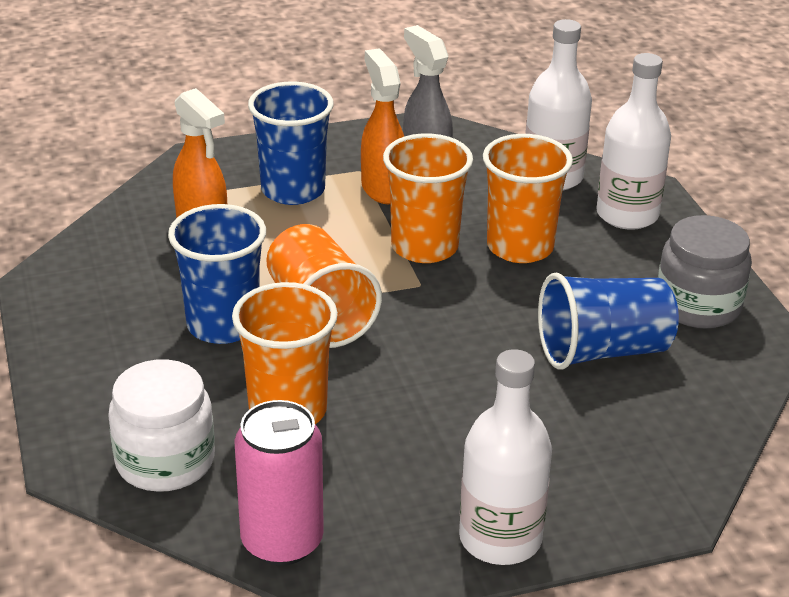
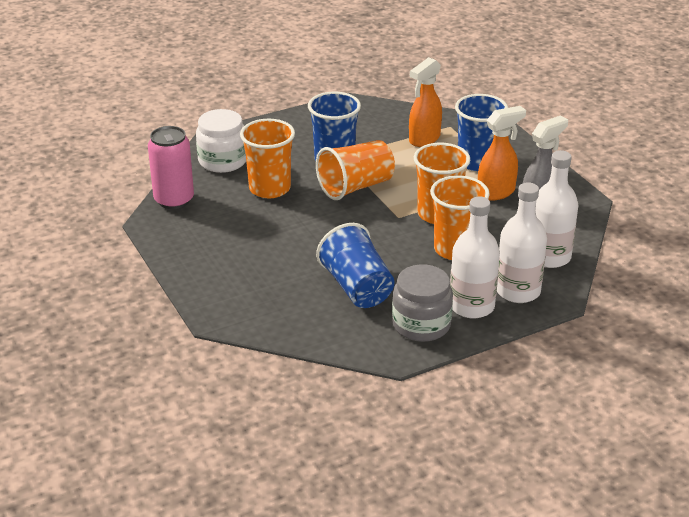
camera: 80 degrees right, 0 degrees up
(500, 538) = (187, 262): white bottle -> white bottle (471, 306)

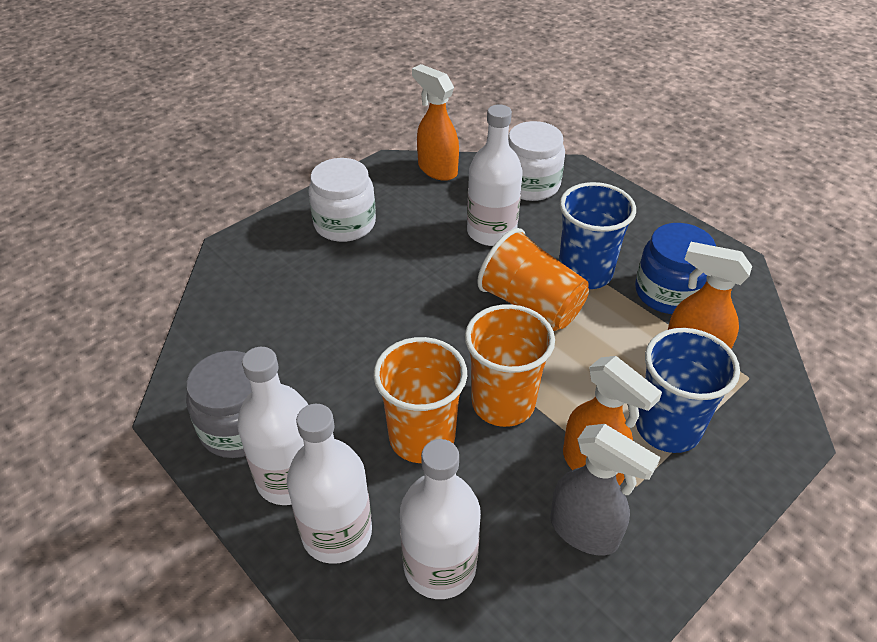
camera: 75 degrees right, 10 degrees up
(174, 200) = (437, 169): pink can -> orange spray bottle
(220, 255) = (345, 224): none -> white jar
(269, 188) = (491, 232): orange cup -> white bottle
(357, 288) = (308, 348): blue cup -> none
(368, 134) = (668, 292): none -> blue jar

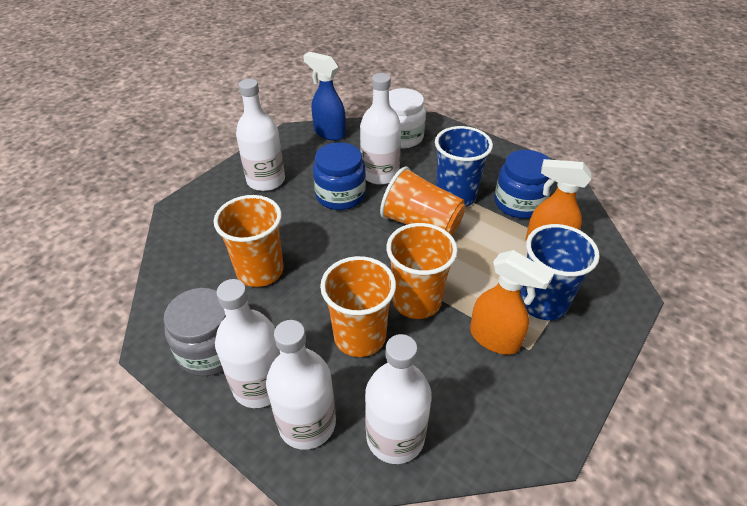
camera: 10 degrees left, 0 degrees up
(316, 338) = (260, 271): none -> orange cup
(345, 224) = (266, 180): white jar -> white bottle
(434, 254) = (340, 195): none -> blue jar
(437, 169) = (329, 133): orange spray bottle -> blue spray bottle
(585, 531) = (500, 390): grey spray bottle -> none

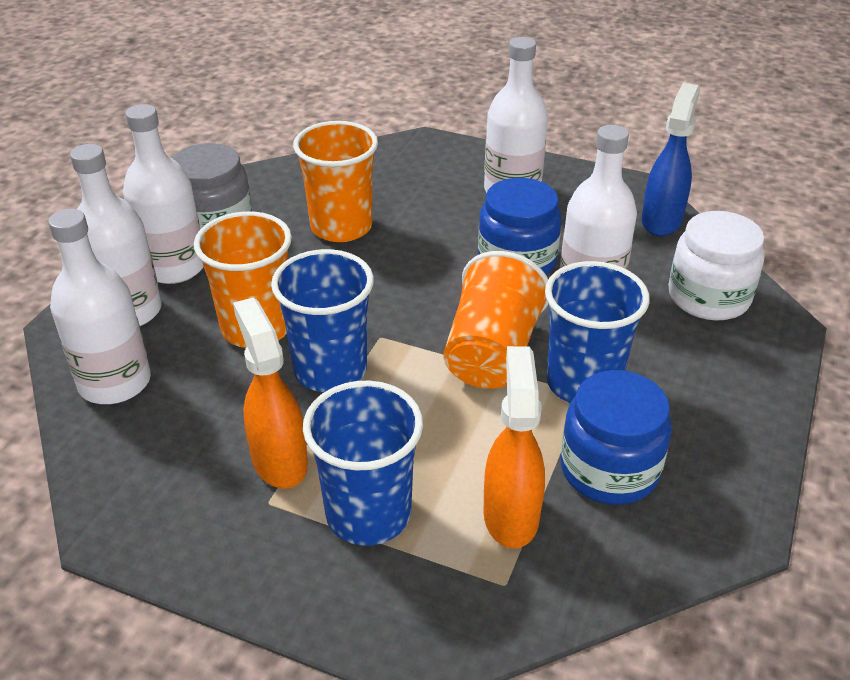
camera: 75 degrees right, 5 degrees down
(416, 301) = (330, 370): orange cup -> blue cup
(495, 339) = (279, 461): orange spray bottle -> orange spray bottle turned 135 degrees clockwise

